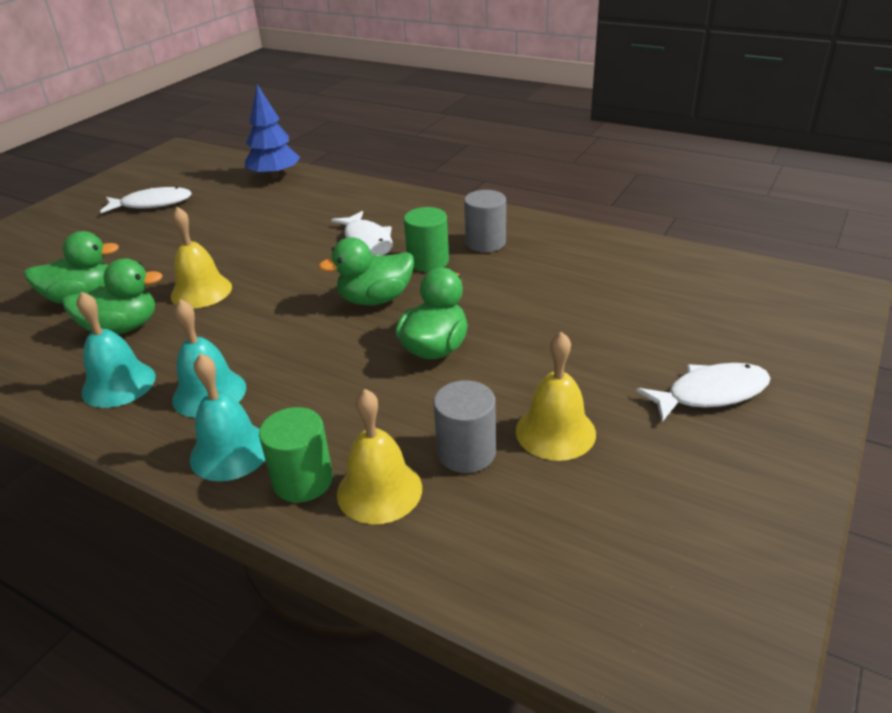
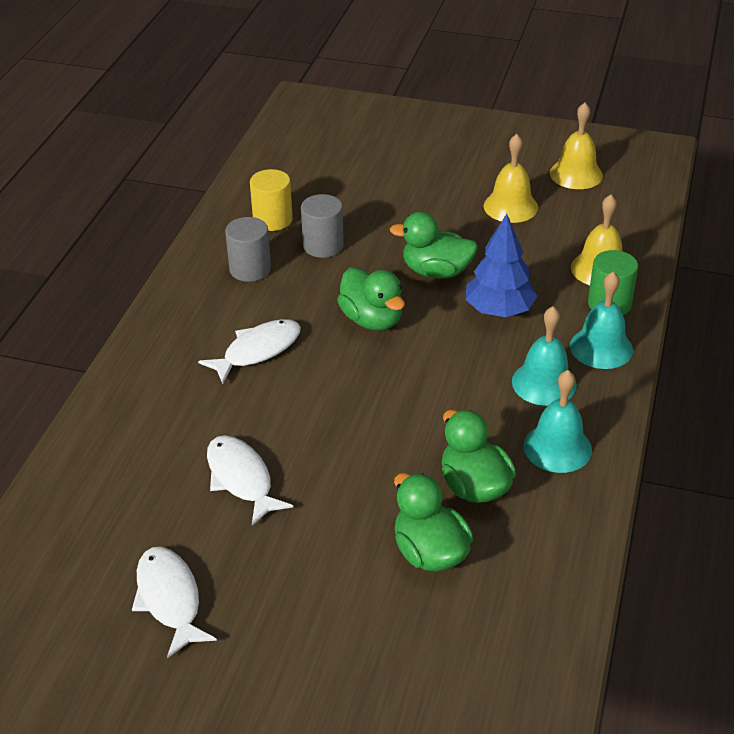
camera: 105 degrees left, 5 degrees up
(201, 291) = (389, 450): yellow bell -> yellow bell (576, 174)
(275, 176) = (72, 487): blue tree -> blue tree (499, 310)
(428, 261) = (294, 300): green cylinder -> none
(466, 452) = (547, 239): grey cylinder -> grey cylinder (323, 246)
(566, 257) = (272, 220): none -> yellow cylinder
(710, 393) = (445, 151): white fish -> white fish (241, 479)

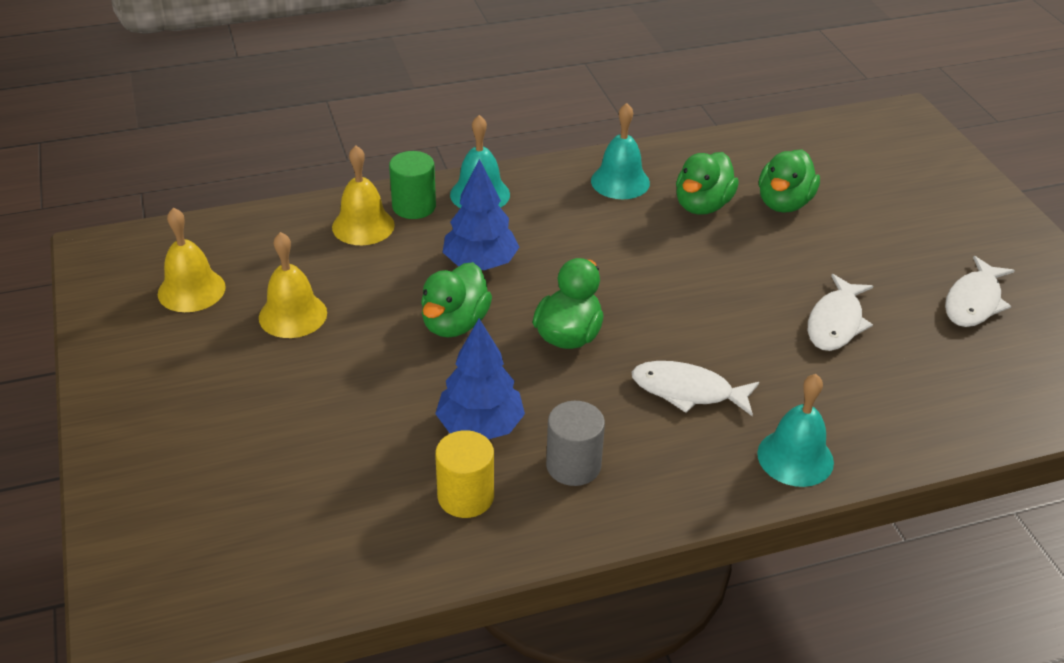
camera: 125 degrees left, 0 degrees up
(323, 246) = (480, 426): grey cylinder -> blue tree
(436, 272) = (455, 324): green duck -> green duck turned 45 degrees clockwise
(544, 383) = (554, 209): turquoise bell -> turquoise bell (795, 457)

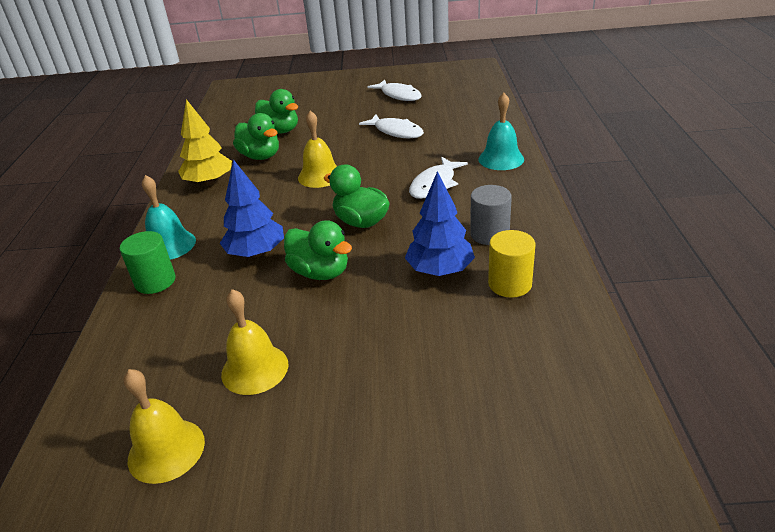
camera: 70 degrees left, 5 degrees down
(363, 226) = (158, 314): yellow bell -> yellow bell (320, 176)
(620, 181) = (209, 182): turquoise bell -> yellow tree

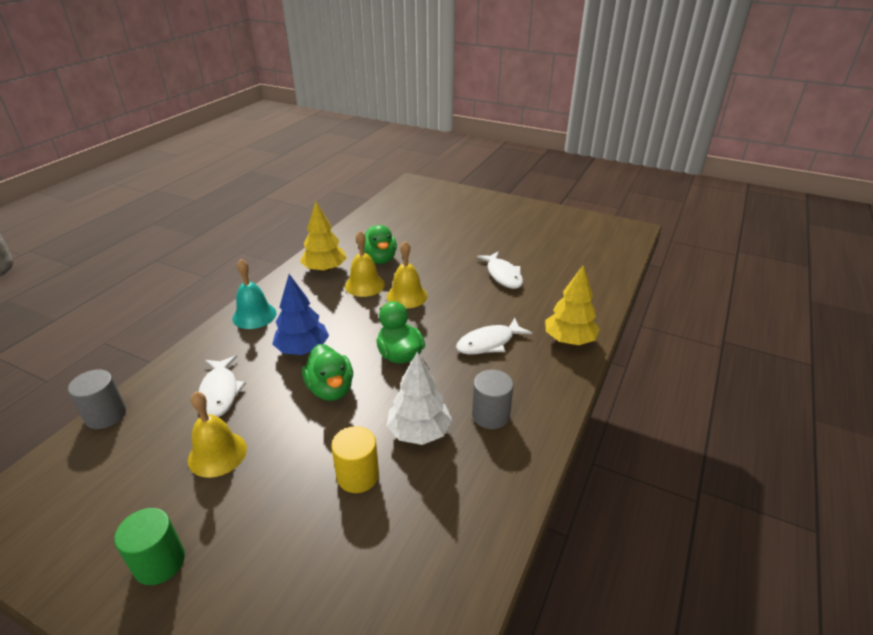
camera: 25 degrees right, 0 degrees up
(80, 393) = (106, 415): none -> grey cylinder
(155, 281) = (220, 343): green cylinder -> green cylinder (159, 562)
(166, 450) = (113, 491): yellow bell -> yellow bell (364, 285)
(280, 131) = (413, 239): green duck -> none
(399, 95) = (537, 238): white fish -> white fish (220, 392)
(440, 270) = (419, 432): blue tree -> white tree
(501, 159) = (569, 340): turquoise bell -> yellow tree
(510, 284) = (463, 475): yellow cylinder -> yellow cylinder (358, 476)

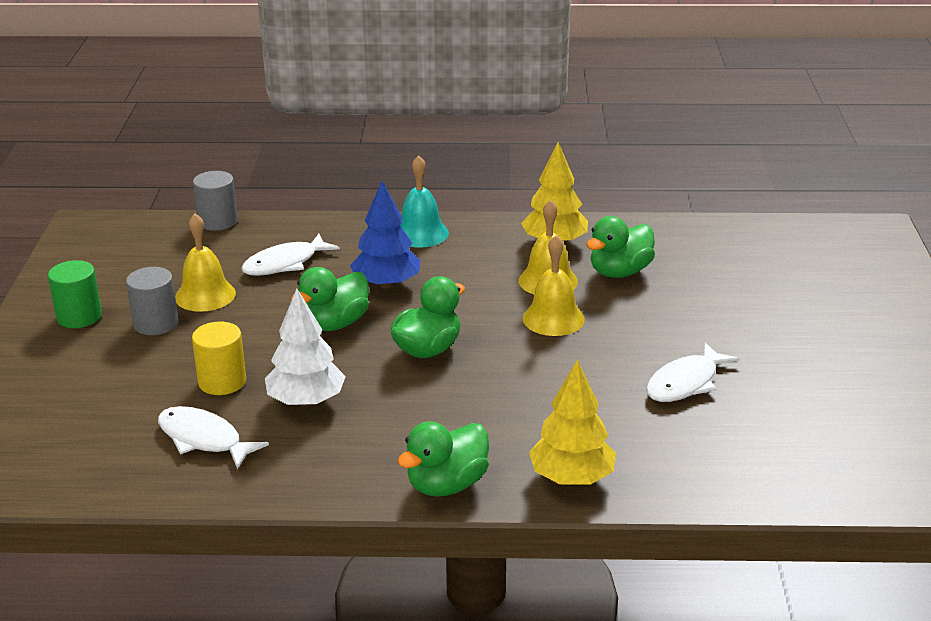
camera: 65 degrees right, 5 degrees down
(489, 343) = (506, 410): white fish -> white fish (204, 439)
(490, 415) = (366, 444): grey cylinder -> grey cylinder (156, 323)
(553, 391) = (447, 485): none -> green duck

